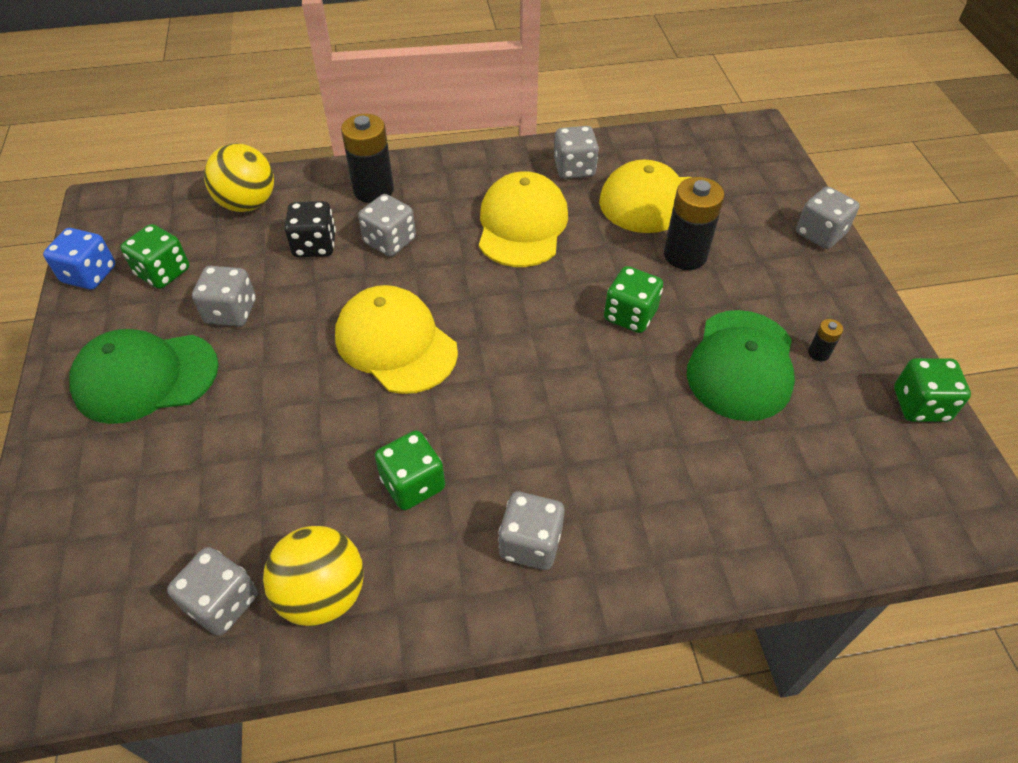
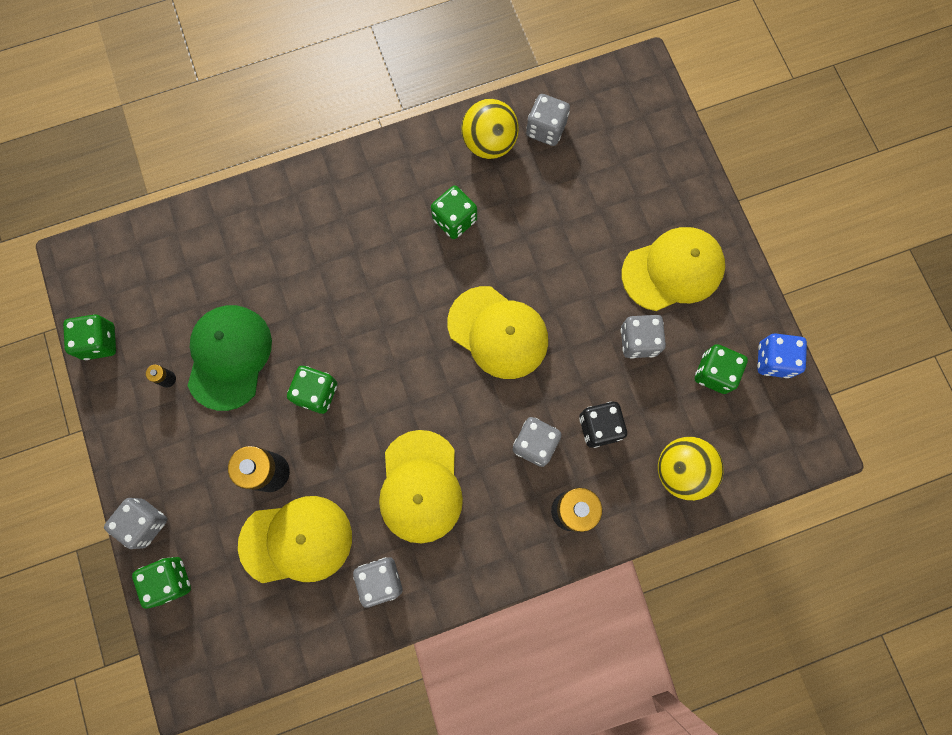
camera: 170 degrees right, 25 degrees up
(145, 377) = (673, 270): green cap -> yellow cap
(530, 543) = (371, 193): grey dice -> none
(785, 192) = (170, 580): none -> green dice

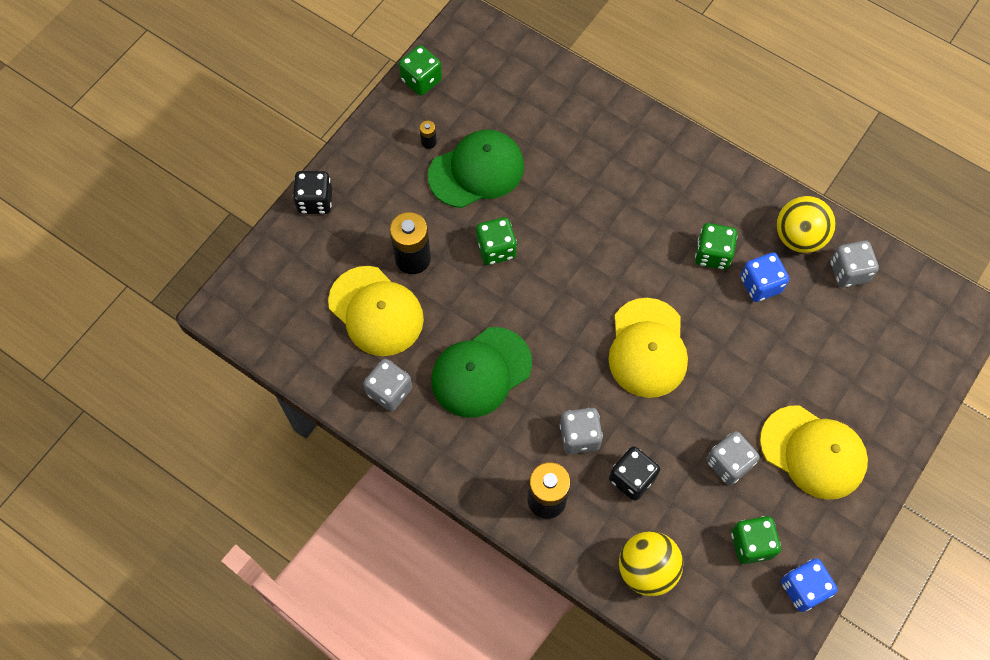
camera: 55 degrees right, 10 degrees down
(145, 523) = (315, 201): grey dice -> black dice
(170, 580) = (287, 246): green dice -> none
(420, 487) = (481, 372): yellow cap -> green cap
(508, 203) = (760, 284): none -> blue dice

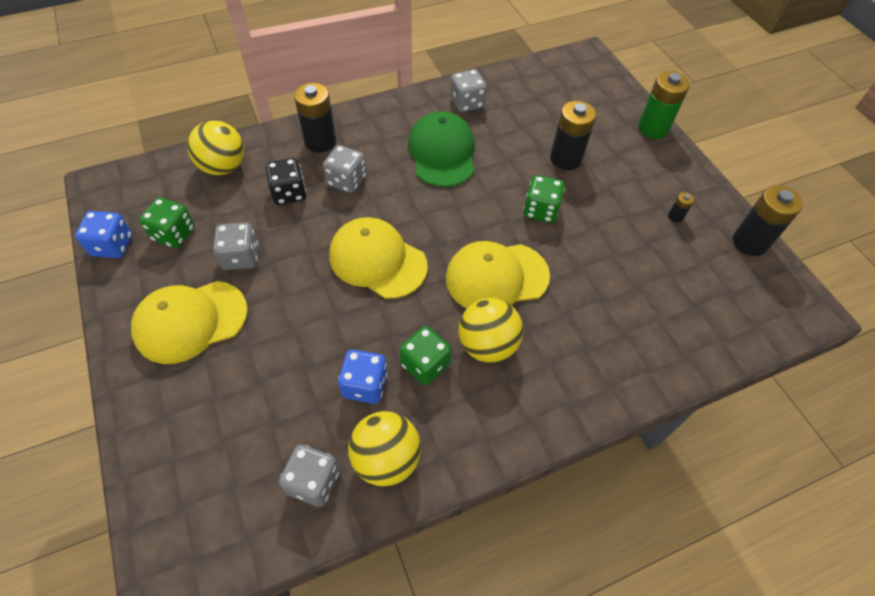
camera: 120 degrees right, 10 degrees down
(315, 201) = (653, 128): black dice -> green battery
(376, 311) = (534, 121): yellow cap -> yellow cap (496, 277)
(421, 80) = (750, 242): green dice -> black battery
(476, 171) = (627, 234): green cap -> none
(663, 221) = (487, 345): none -> yellow ball

